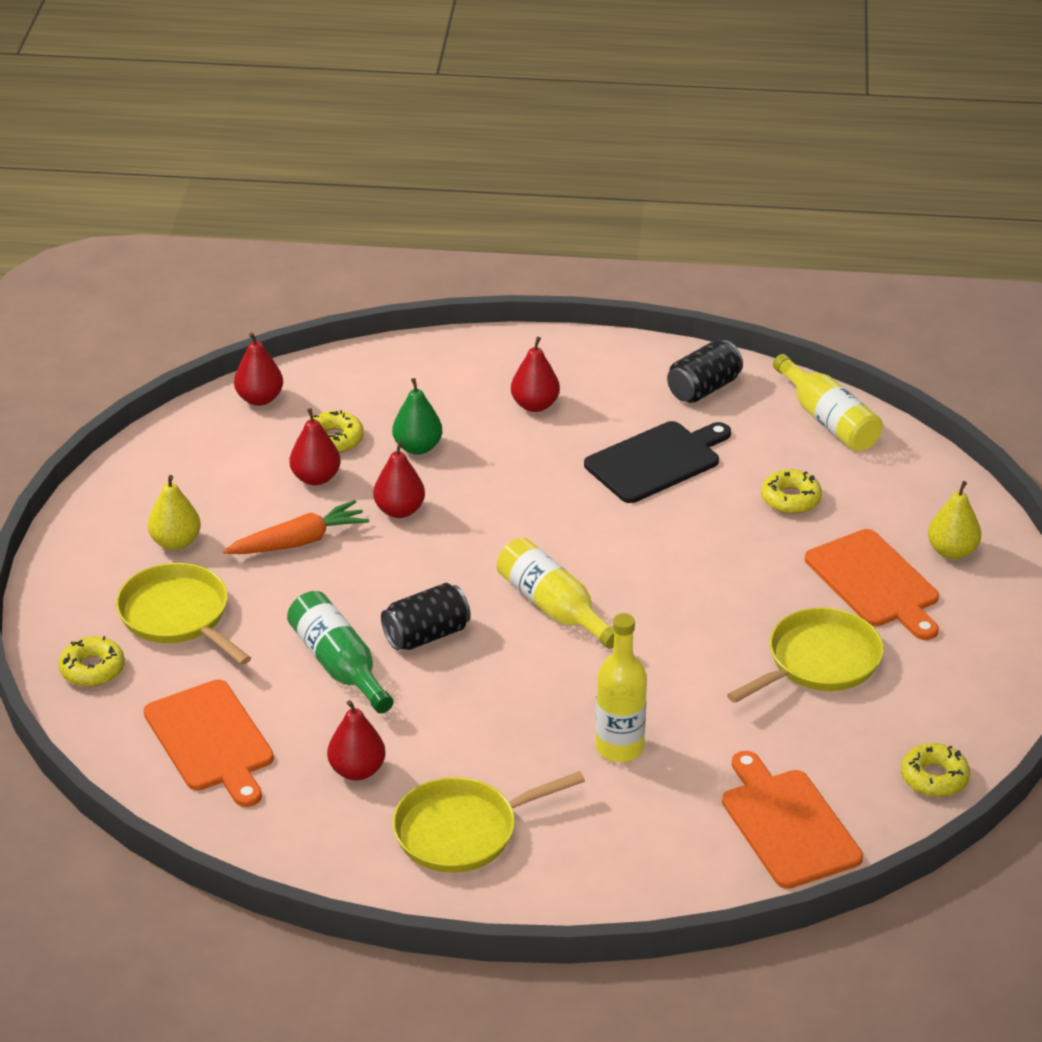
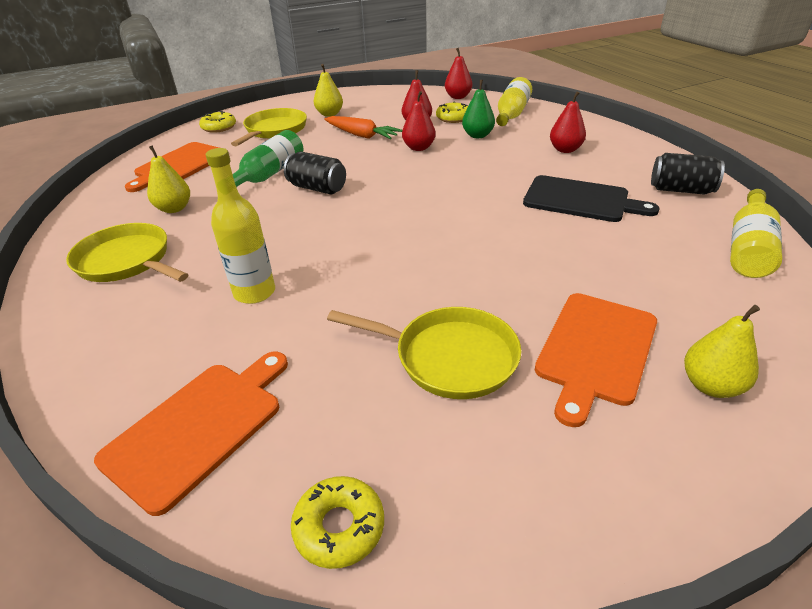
camera: 60 degrees right, 0 degrees up
(357, 770) = (174, 208): red pear -> yellow pear
(553, 607) = (386, 216): yellow bottle -> yellow bottle (512, 114)
(790, 499) = (630, 265): yellow donut -> none

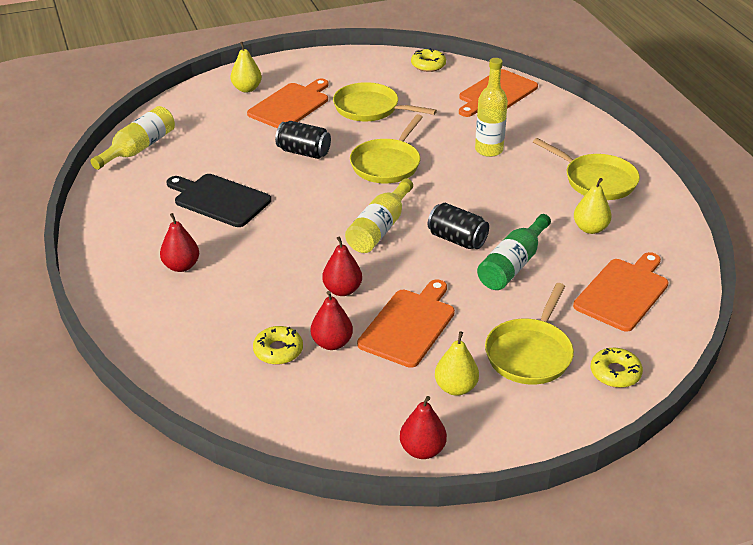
camera: 175 degrees left, 0 degrees up
(362, 135) = (409, 325): orange carrot -> orange cutting board
(400, 258) = (387, 164): none -> yellow pan
(458, 97) = (247, 414): red pear -> red pear (422, 450)
(477, 135) = (264, 305): green pear -> none
(512, 114) = (194, 350): yellow bottle -> yellow bottle (379, 228)
(680, 190) = (125, 201): black can -> black can (304, 152)

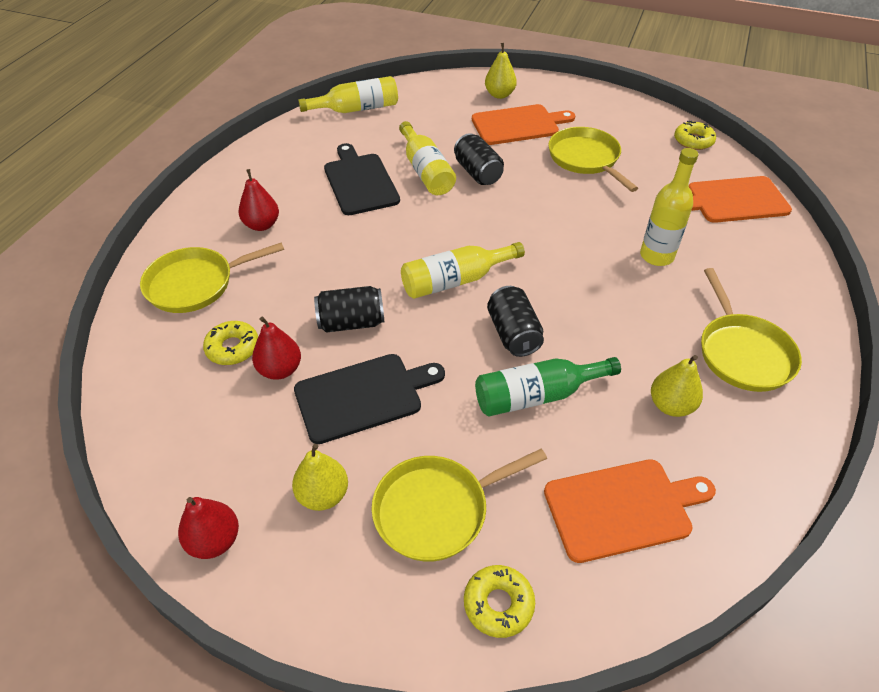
camera: 40 degrees right, 10 degrees up
(262, 168) = (426, 171): none -> yellow bottle
(342, 290) = (351, 322): red pear -> black can
(387, 164) = (538, 220): yellow pan -> yellow pan (195, 284)
(409, 325) = (363, 396): orange cutting board -> black cutting board

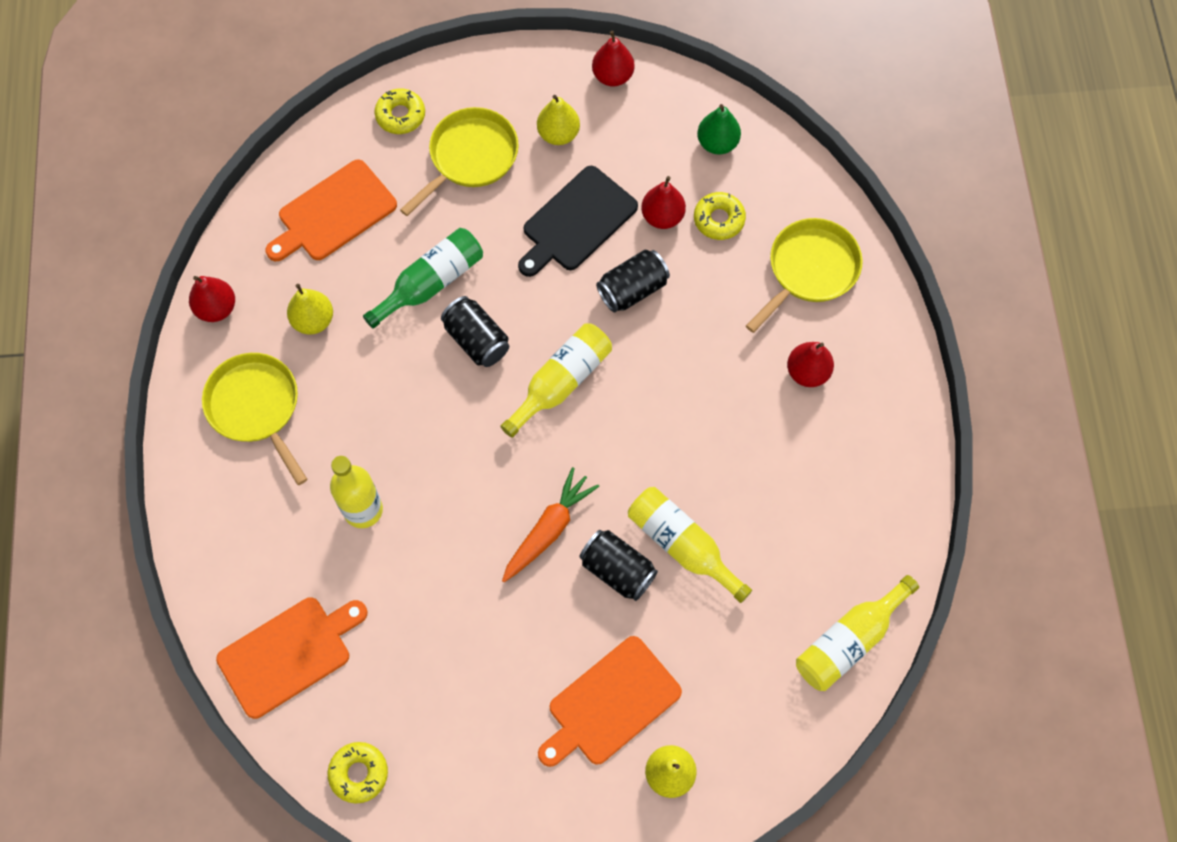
camera: 155 degrees right, 20 degrees up
(172, 416) = (717, 143): none -> green pear
(360, 182) = (748, 489): black cutting board -> none
(514, 204) = (549, 529): none -> orange carrot
(586, 159) = (493, 662): yellow pan -> none
(779, 455) = (216, 308): none -> red pear

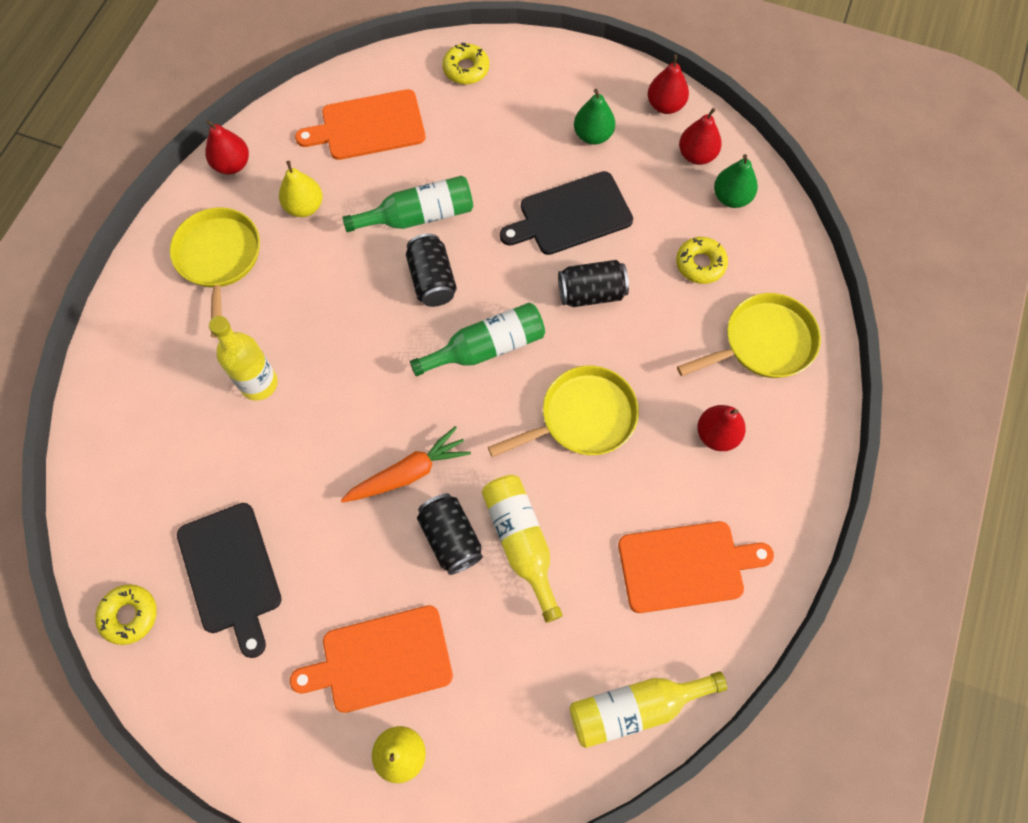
camera: 25 degrees right, 0 degrees up
(289, 654) = (130, 480): orange cutting board -> orange cutting board (686, 566)
(433, 692) = (231, 573): none -> black cutting board
(470, 157) = (506, 125): yellow pan -> yellow pan (583, 417)
(558, 134) = (593, 135): yellow pear -> green pear
(561, 382) = (487, 347): yellow bottle -> green bottle
(662, 216) = (650, 241): red pear -> red pear (696, 155)

